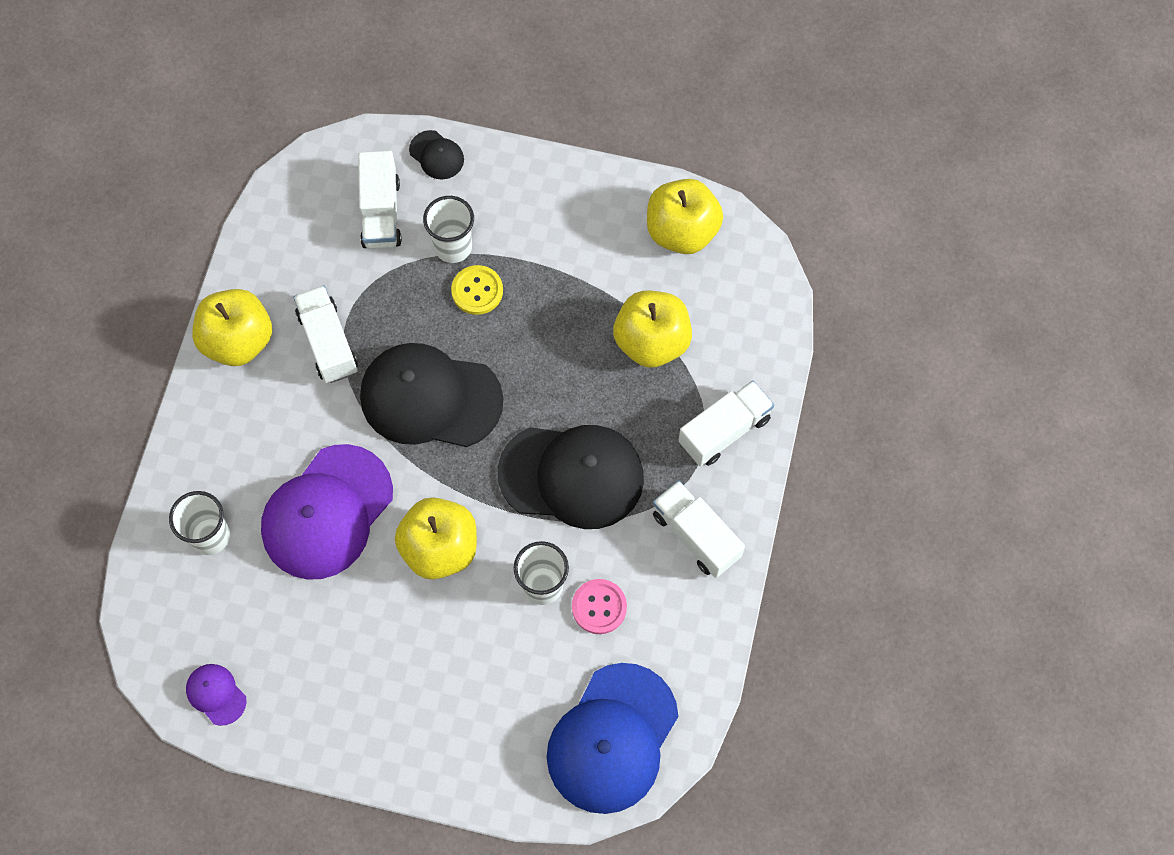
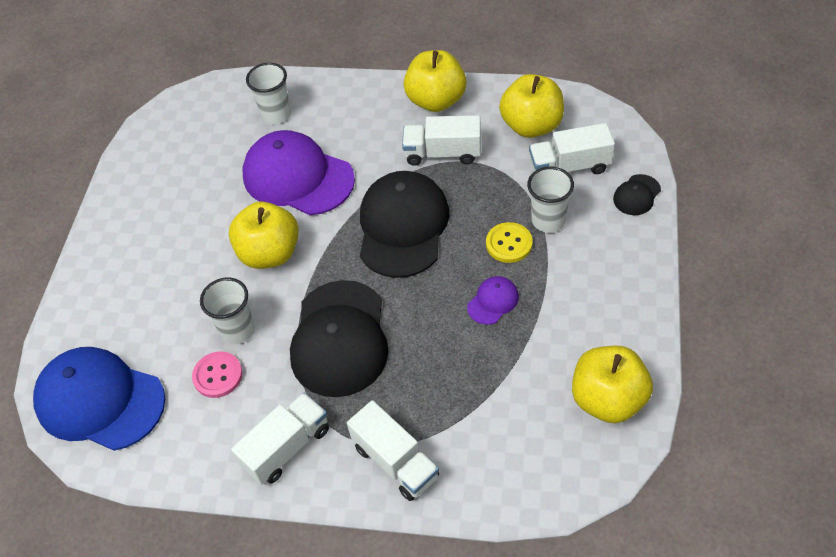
camera: 90 degrees right, 15 degrees down
(216, 694) = (156, 139): purple cap -> purple cap (493, 301)
(328, 343) = (443, 153): white truck -> white truck turned 150 degrees counterclockwise
(651, 342) = (482, 387): yellow apple -> yellow apple (531, 126)

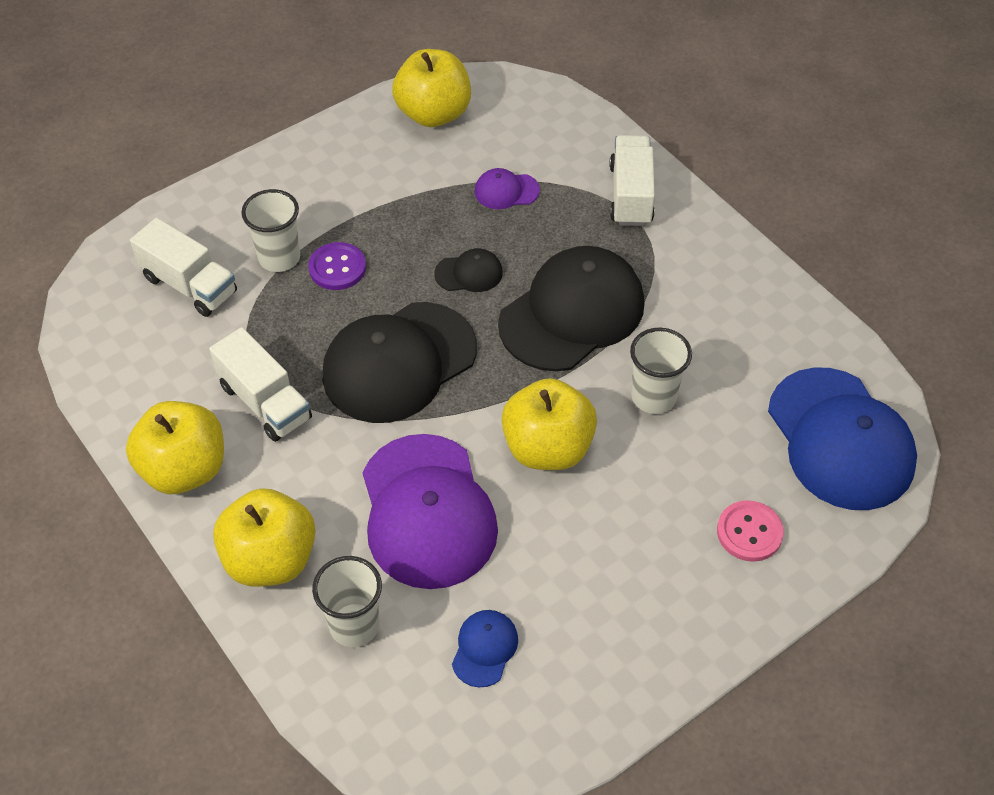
camera: 140 degrees left, 0 degrees up
(206, 151) = (484, 649): none -> blue cap
(218, 375) = (709, 371): pink button -> pink button (749, 532)
(286, 447) = (704, 268): white truck -> none
(493, 301) = (415, 237): purple cap -> purple cap (506, 191)
(509, 244) = (337, 268): yellow button -> purple button
(531, 126) = (153, 353): yellow apple -> yellow apple (270, 559)
(636, 195) = (184, 215): black cap -> black cap (469, 273)

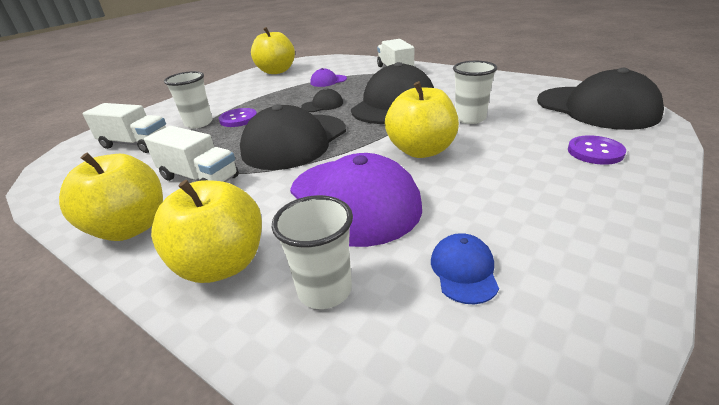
camera: 15 degrees left, 20 degrees down
(749, 532) = (595, 152): pink button -> purple button
(840, 439) = (596, 108): blue cap -> black cap

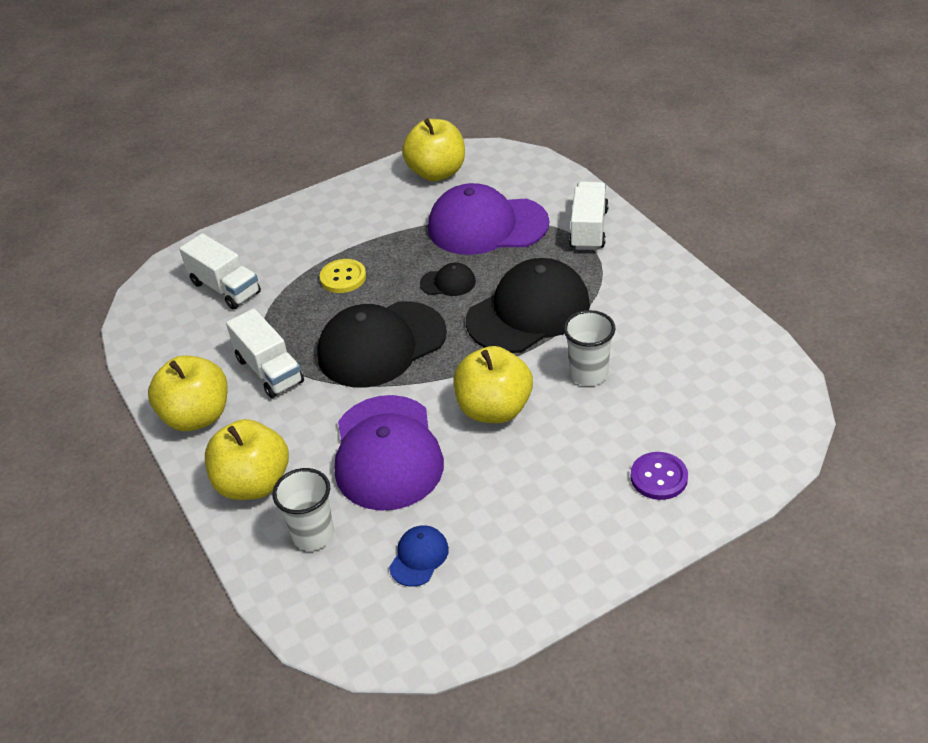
camera: 25 degrees right, 10 degrees up
(199, 123) = (298, 270): white cup -> none
(238, 119) = (343, 277): purple button -> yellow button
(328, 81) = (487, 226): purple cap -> purple cap, size x2.28
(596, 108) = (747, 409): black cap -> none

